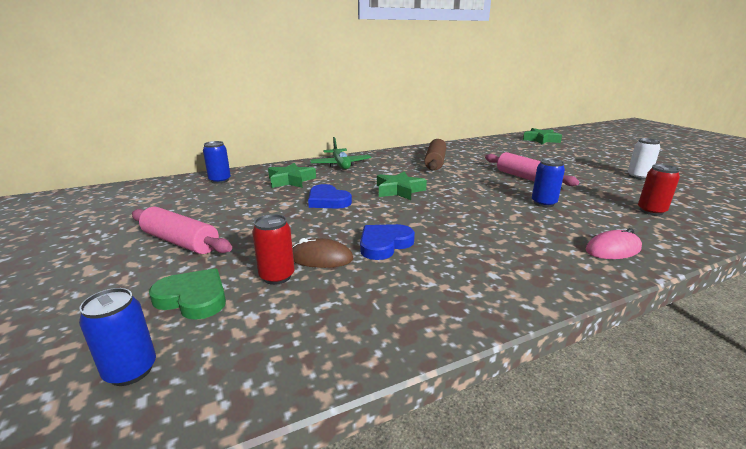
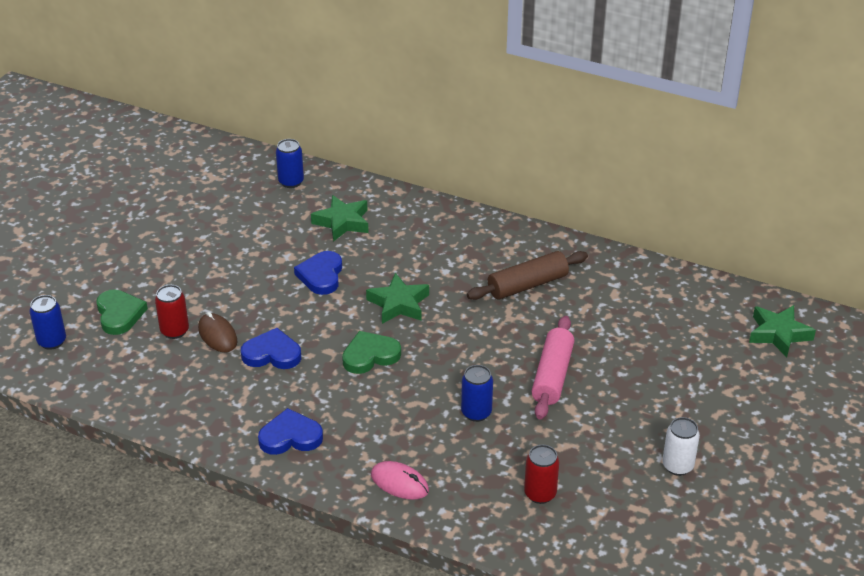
camera: 50 degrees right, 15 degrees up
(180, 242) = (169, 255): pink rolling pin -> none
(340, 165) = (428, 223): green plane -> none
(440, 213) = (370, 355): none -> green heart
(509, 274) = (290, 437): none -> blue heart

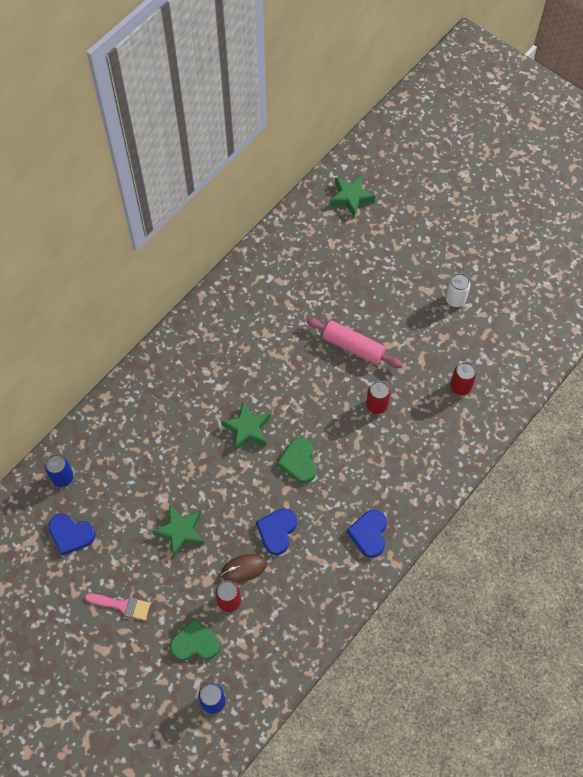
camera: 75 degrees left, 25 degrees up
(153, 252) = (122, 605): none -> pink brush
(321, 275) = (195, 477): blue heart -> blue heart (71, 534)
(342, 222) = (133, 448): green star -> green star (180, 531)
(399, 483) = (431, 471): pink mouse -> none
(476, 413) = (376, 405): blue can -> red can
(527, 285) = (252, 335): brown rolling pin -> none

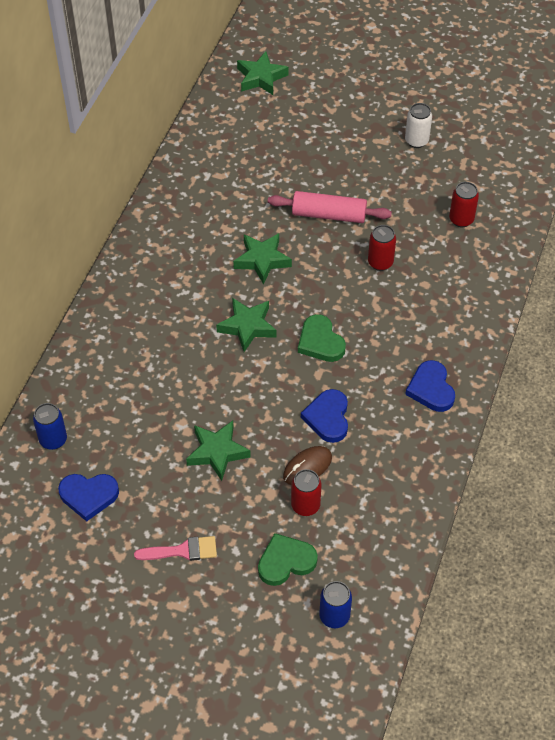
camera: 20 degrees left, 10 degrees down
(282, 372) = (262, 260): none -> green star

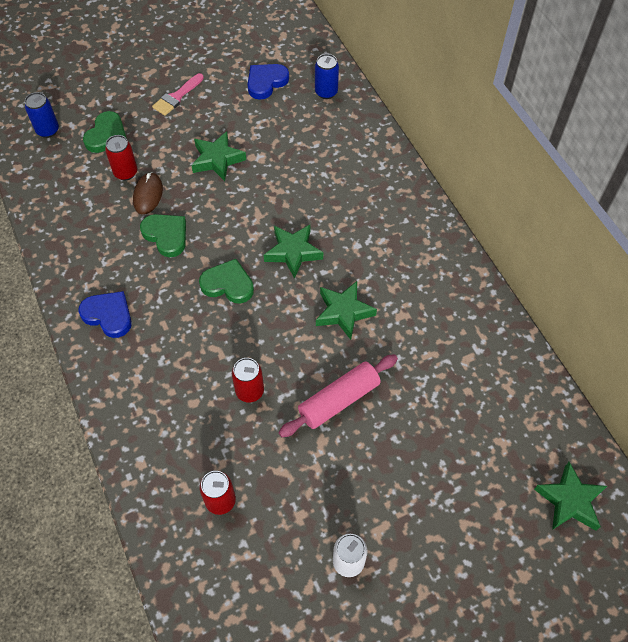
camera: 135 degrees right, 5 degrees up
(328, 418) = (166, 235): blue heart -> green heart

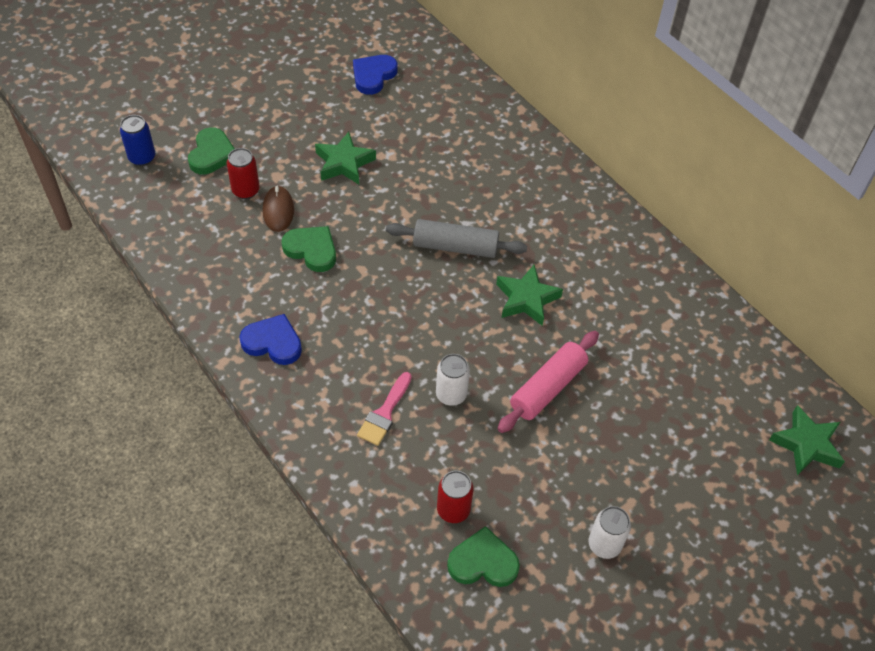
camera: 15 degrees left, 5 degrees down
(176, 97) = (278, 103): pink brush -> pink brush (384, 413)
(228, 284) = (395, 290): green heart -> green heart (483, 562)
(249, 391) = (451, 394): red can -> white can
(293, 252) = (455, 247): green star -> grey rolling pin
(326, 92) = (441, 78): blue can -> none

